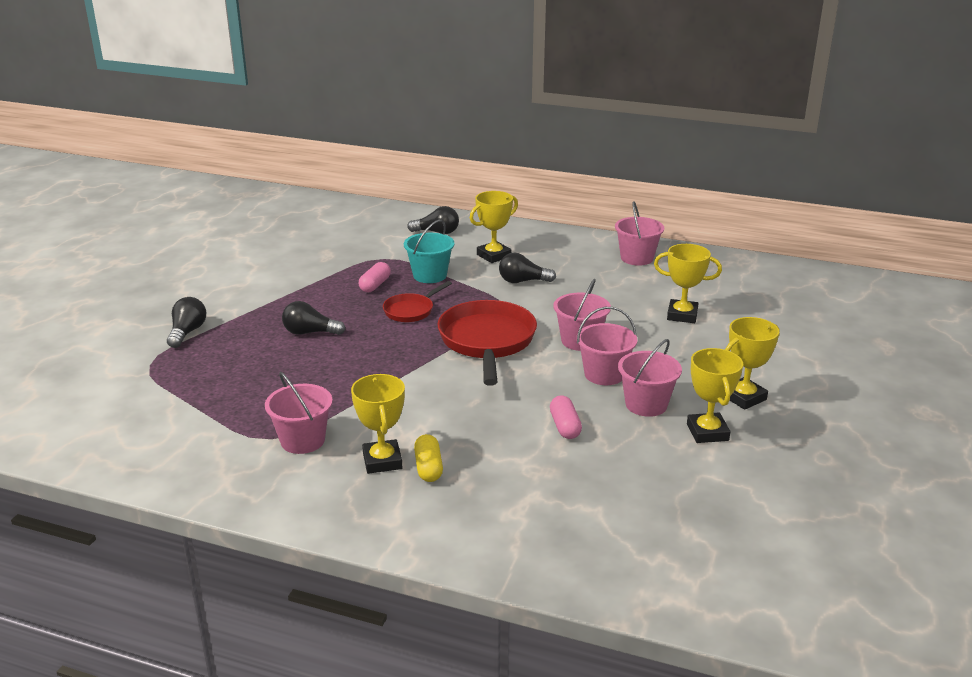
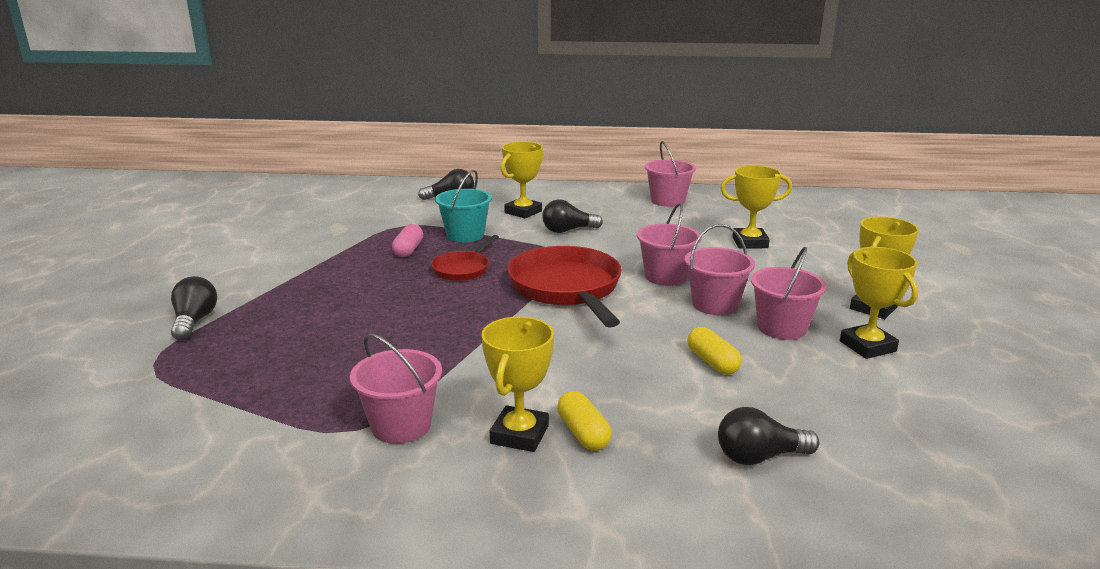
camera: 15 degrees left, 5 degrees down
(310, 332) = (353, 303): black light bulb -> black light bulb (759, 457)
(382, 461) = (519, 435): yellow trophy -> yellow trophy turned 45 degrees clockwise
(565, 426) = (712, 362): pink capsule -> yellow capsule

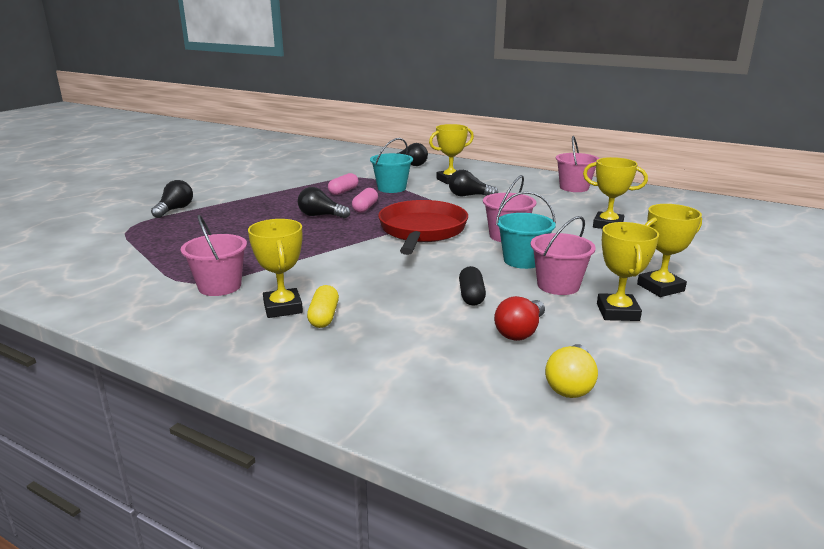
camera: 25 degrees right, 0 degrees up
(463, 269) = (365, 208): red pan -> pink capsule
(519, 435) = (283, 308): yellow trophy -> yellow trophy turned 60 degrees counterclockwise
(712, 362) = (471, 296): yellow capsule -> black capsule
(715, 304) = (522, 260): pink bucket -> turquoise bucket
(759, 457) = (429, 360): black light bulb -> black light bulb (321, 216)
(807, 394) = (520, 332): none -> red light bulb
(917, 443) = (570, 385): none -> yellow light bulb

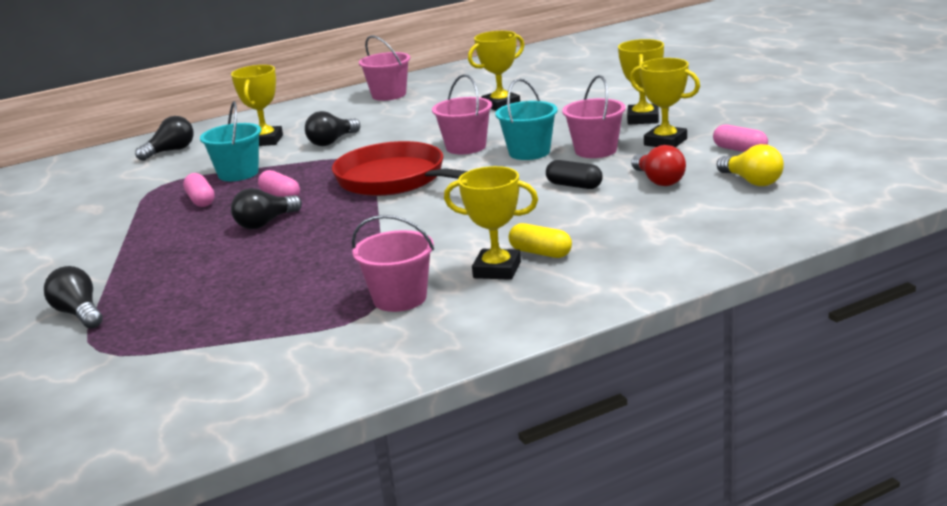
camera: 55 degrees left, 0 degrees up
(647, 357) = (740, 150): none -> pink capsule

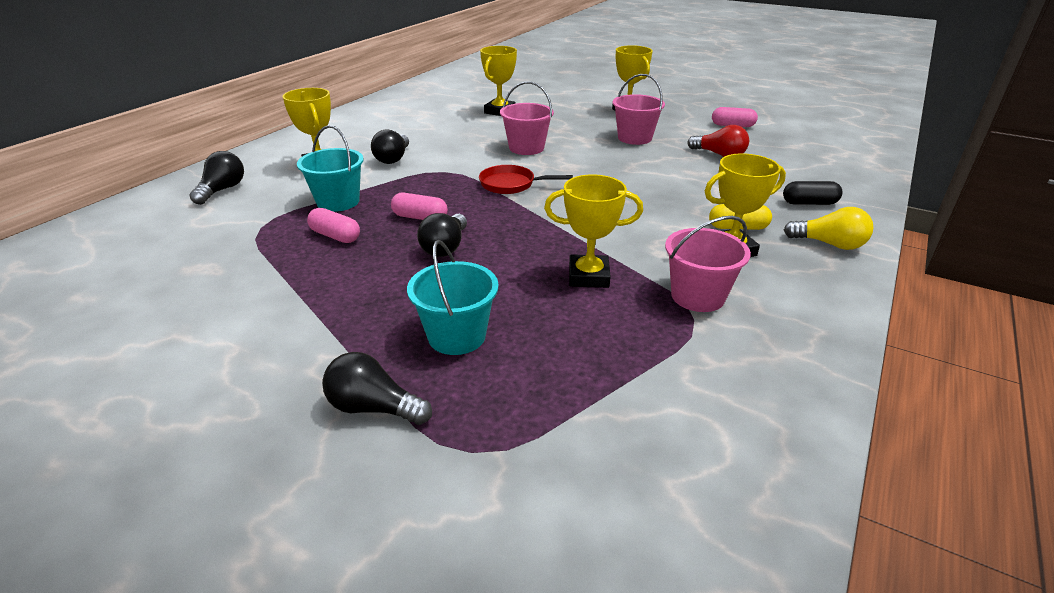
camera: 35 degrees left, 10 degrees up
(389, 95) = (385, 112): pink bucket -> none
(396, 180) = (511, 184): red pan -> red pan, size x0.53
(529, 152) = (586, 146): turquoise bucket -> turquoise bucket (456, 336)
(574, 185) = (666, 167): black capsule -> black capsule (809, 203)
(665, 142) = (673, 126): yellow trophy -> yellow trophy (588, 276)
(752, 181) = (780, 146): yellow light bulb -> yellow light bulb (829, 244)

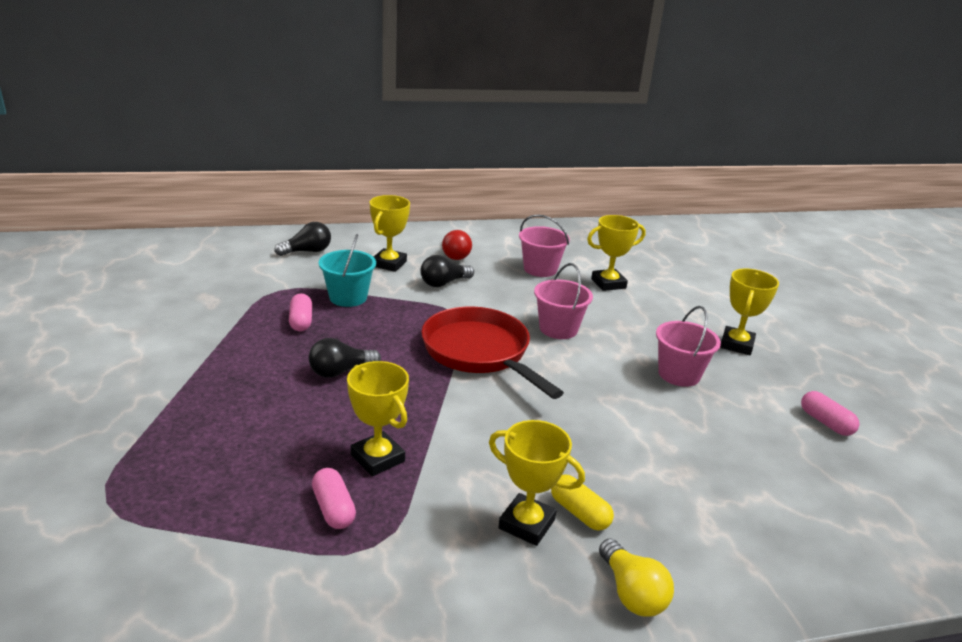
camera: 45 degrees right, 5 degrees down
(374, 408) = (120, 440): black light bulb -> none
(420, 217) = (369, 340): pink capsule -> pink capsule (333, 509)
(456, 336) = (229, 434): turquoise bucket -> none
(511, 184) = (479, 352): red pan -> red pan, size x1.89
(697, 296) = (414, 533): pink bucket -> pink bucket (540, 269)
(719, 155) = (731, 441): red light bulb -> red light bulb (455, 254)
(809, 203) = (711, 547): black capsule -> none

